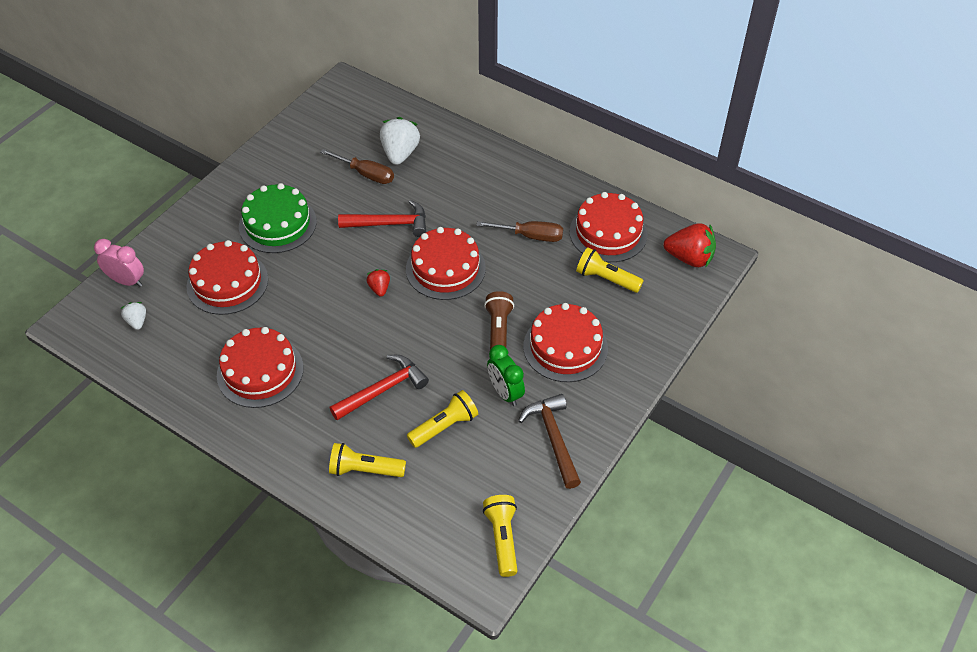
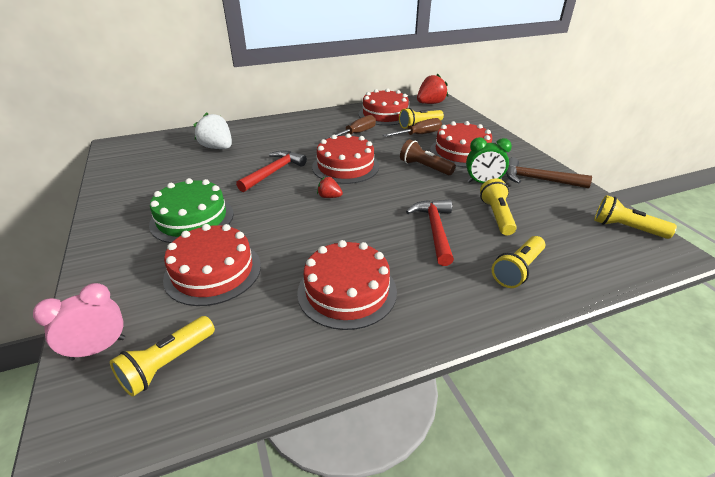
camera: 55 degrees left, 15 degrees down
(137, 321) = (167, 363): white strawberry -> yellow flashlight
(366, 174) = (212, 165): brown screwdriver -> brown screwdriver (418, 135)

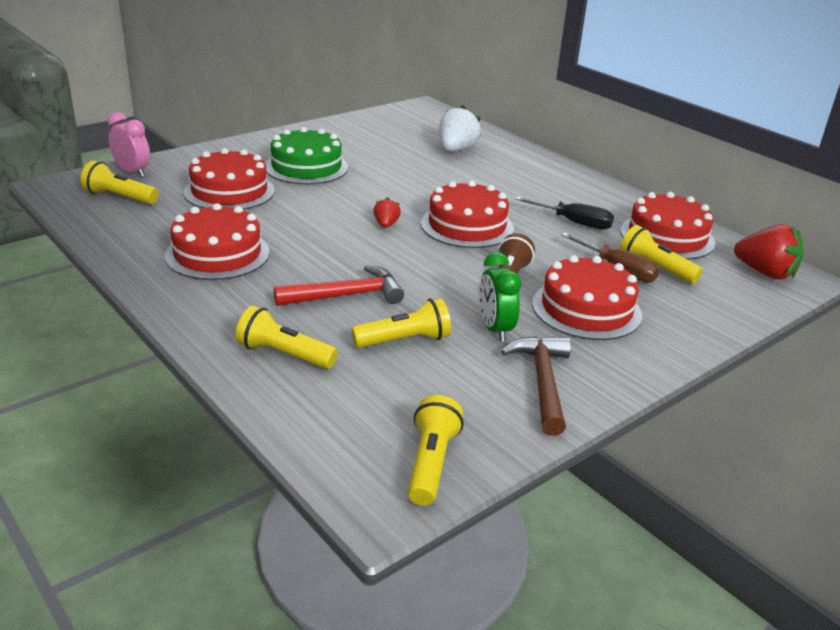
camera: 70 degrees right, 5 degrees down
(274, 172) = (422, 187): red hammer -> none
(356, 133) = (573, 222): brown screwdriver -> black screwdriver

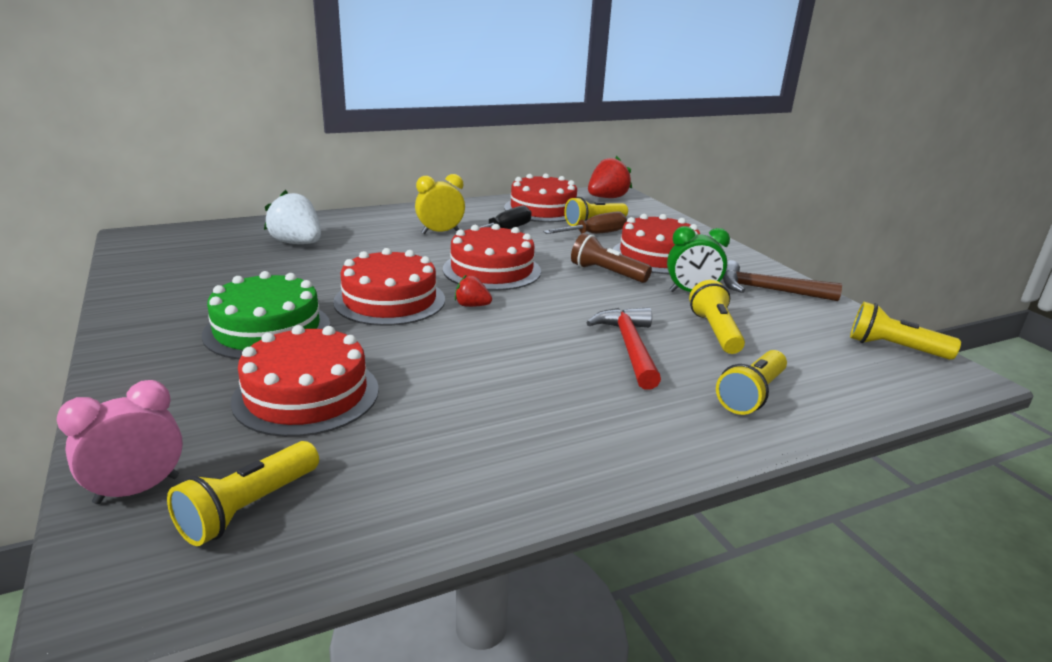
camera: 75 degrees left, 5 degrees down
(217, 254) = (510, 419): red cake -> red cake (390, 300)
(537, 195) = (440, 232): none -> yellow clock

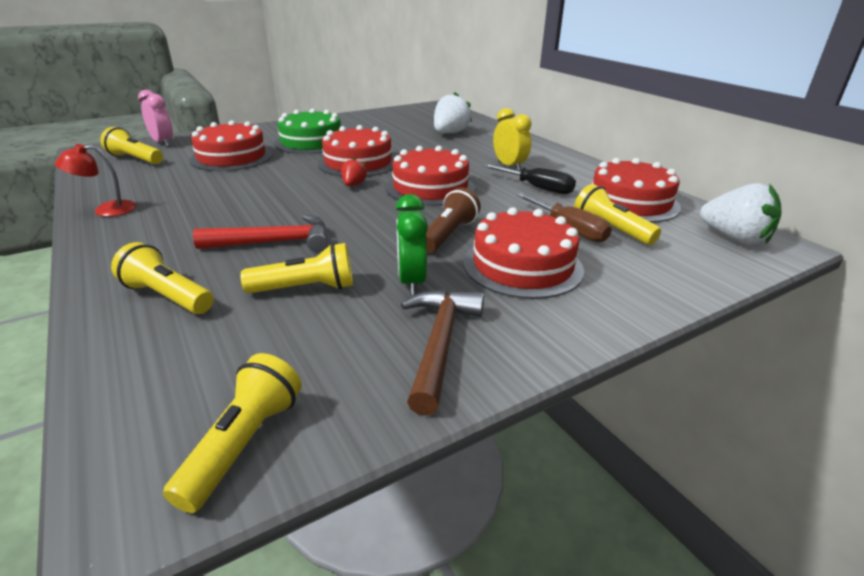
camera: 85 degrees right, 5 degrees up
(529, 484) = (106, 210): none -> red lamp
(606, 198) = (734, 238): red strawberry -> white strawberry

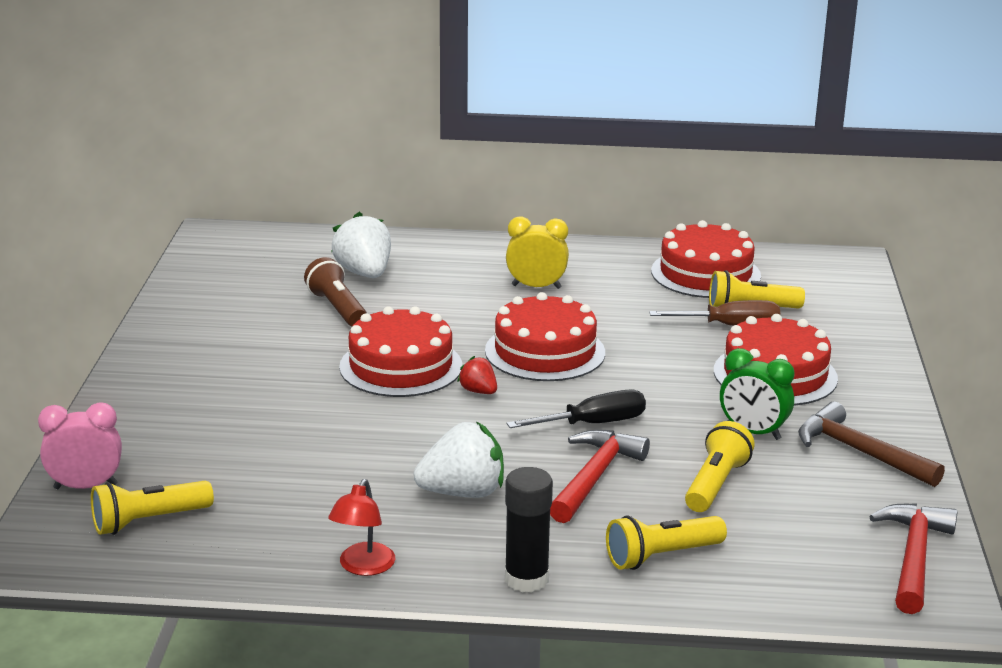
camera: 55 degrees left, 5 degrees down
(109, 257) = (526, 579): none -> black glue stick
(231, 157) = (251, 445): red cake -> none
(244, 443) = (913, 557): yellow flashlight -> red hammer
(311, 142) = (263, 373): green cake -> none
(448, 235) = (678, 384): brown flashlight -> brown flashlight (337, 308)
(536, 188) = (617, 299): black screwdriver -> black screwdriver (592, 424)
(734, 238) = (821, 269): white strawberry -> white strawberry (463, 492)

